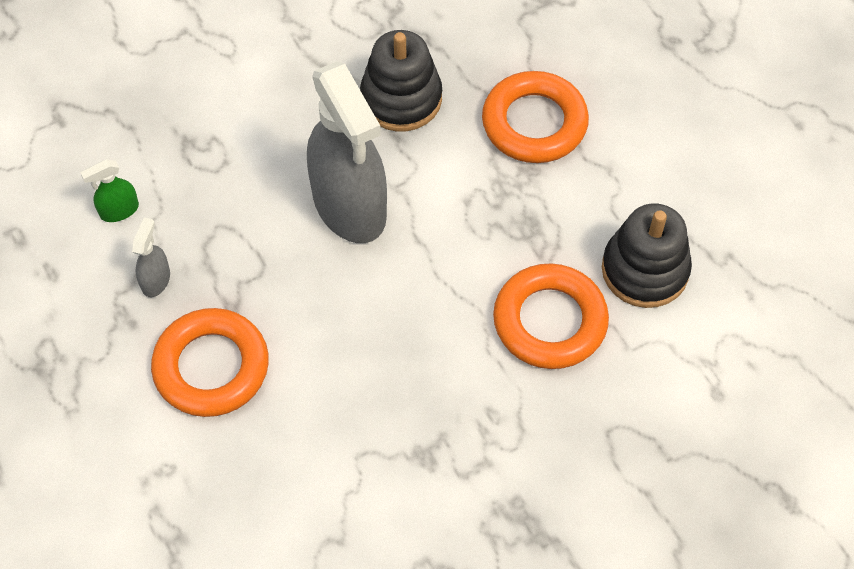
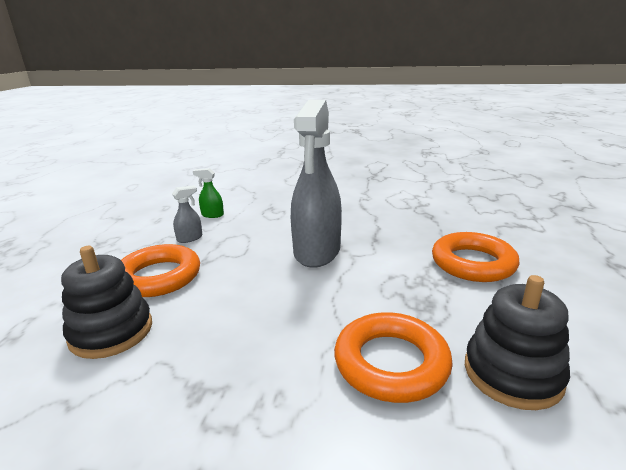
camera: 40 degrees right, 35 degrees down
(401, 98) = (393, 229): black stacking toy -> black stacking toy (111, 332)

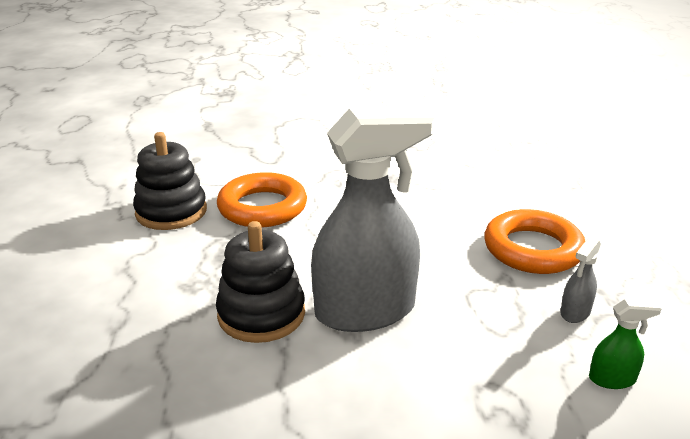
camera: 165 degrees right, 5 degrees up
(111, 332) = (502, 199): black stacking toy -> black stacking toy (261, 314)
(317, 252) = (366, 311): grey spray bottle -> grey spray bottle turned 75 degrees clockwise
(473, 263) = (146, 318): orange ring -> none

